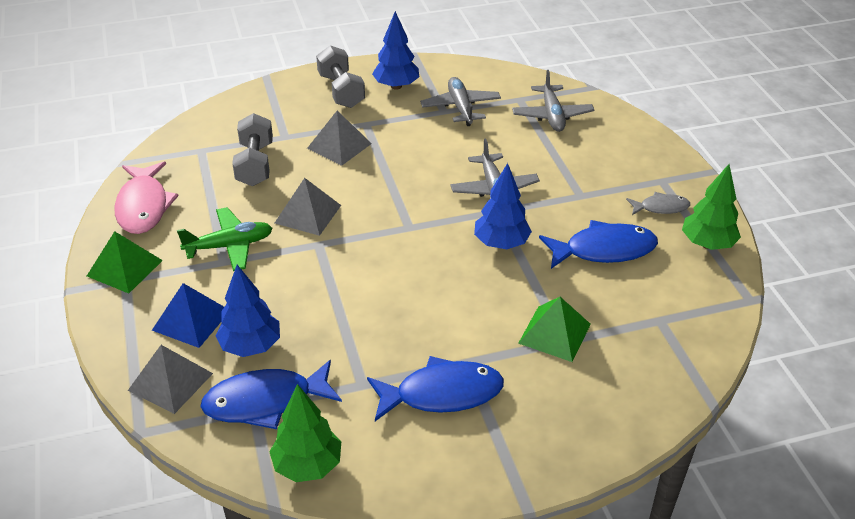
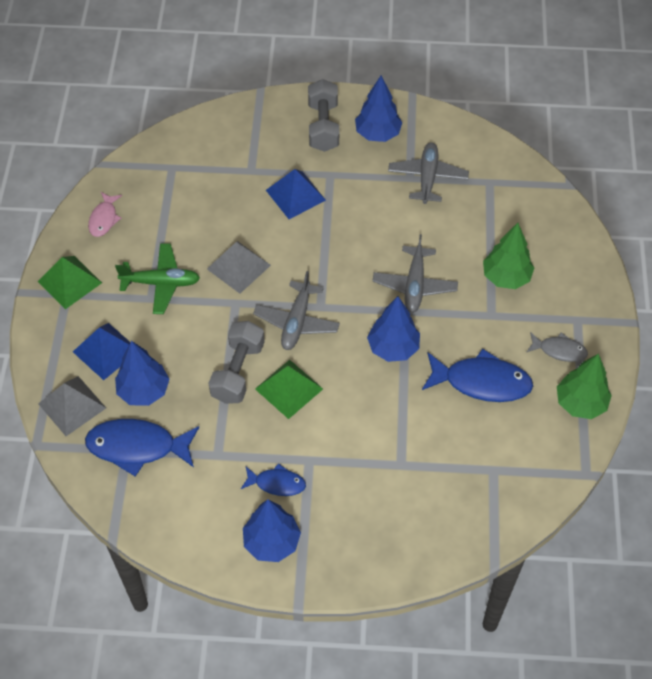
camera: 20 degrees right, 15 degrees up
(143, 206) = (104, 219): pink fish -> pink fish, size x0.56
(255, 164) = (213, 197): grey dumbbell -> grey dumbbell (238, 372)
(307, 465) = (148, 514): green tree -> green tree (506, 277)
(339, 145) = (295, 195): grey pyramid -> blue pyramid
(442, 393) = (277, 483): blue fish -> blue fish, size x0.56
(465, 452) = (272, 542): none -> blue tree
(552, 115) = (511, 211): grey plane -> grey plane (297, 322)
(554, 333) = (395, 455): green pyramid -> green pyramid (288, 389)

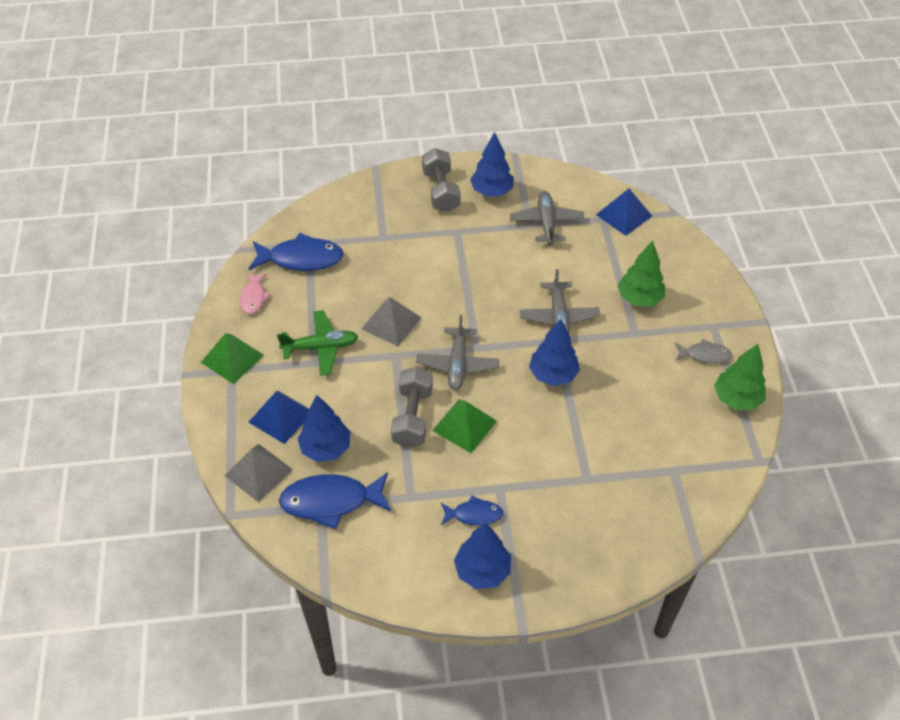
camera: 10 degrees left, 5 degrees down
(295, 195) = (429, 253): blue pyramid -> blue pyramid (624, 215)
(481, 382) = (642, 393): blue fish -> blue fish (301, 259)

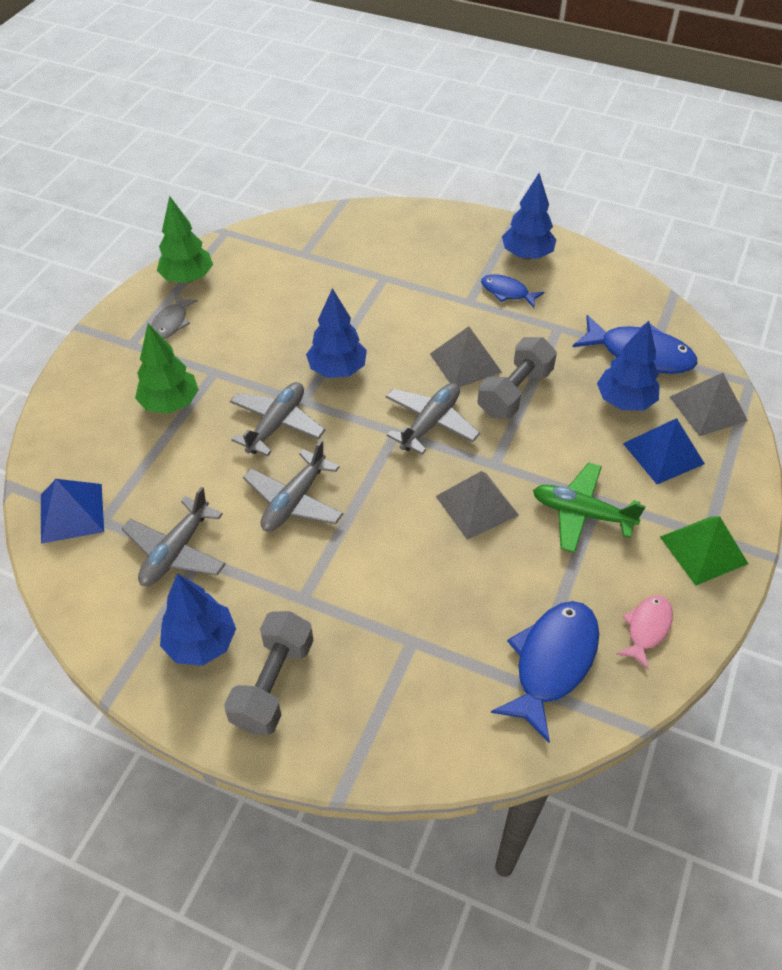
camera: 150 degrees left, 0 degrees up
(301, 259) = (552, 662): blue fish -> blue fish turned 90 degrees clockwise
(464, 425) = (465, 363): green pyramid -> grey pyramid
(505, 276) = (294, 501): none -> grey plane
(704, 355) = (171, 323): grey fish -> grey fish turned 105 degrees counterclockwise

